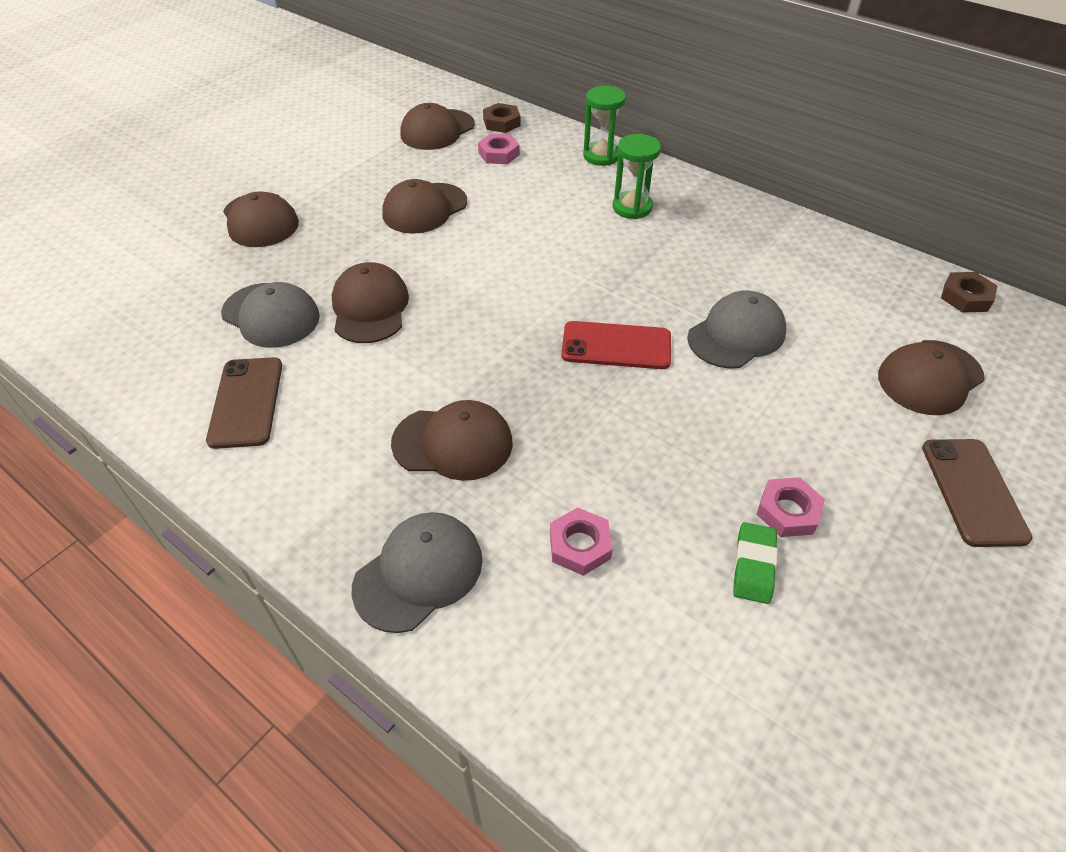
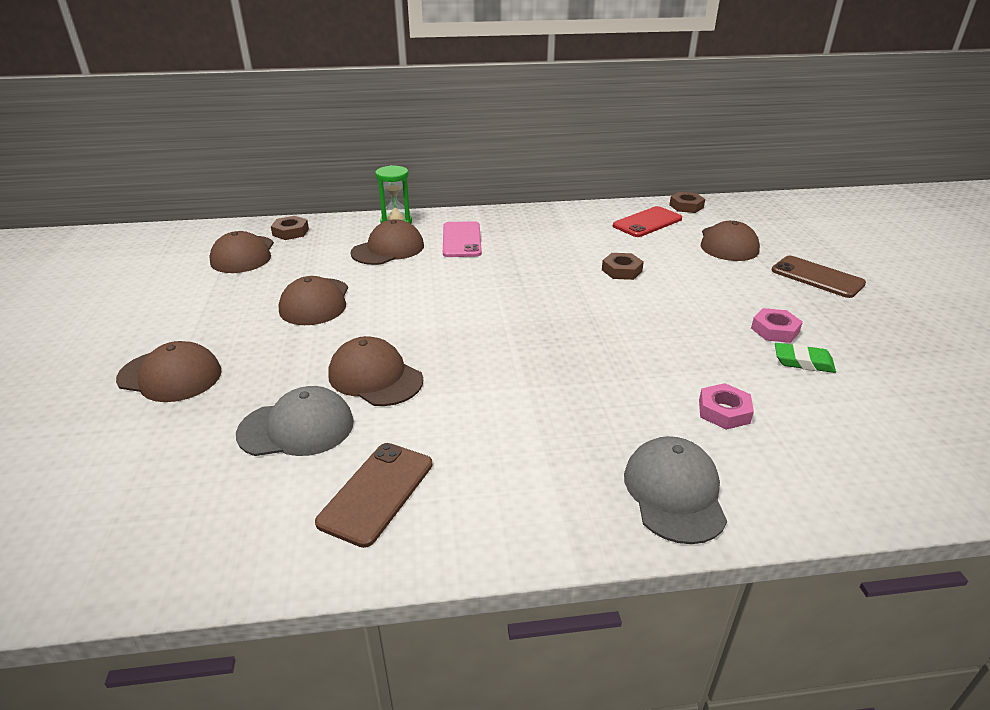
camera: 45 degrees left, 15 degrees down
(246, 402) = (376, 492): brown phone -> brown phone turned 75 degrees clockwise
(453, 443) = (569, 413): brown cap -> brown cap (388, 249)
(499, 154) = (319, 249): pink nut -> none
(616, 346) = (572, 309): red phone -> red phone (647, 222)
(632, 207) = (462, 240): green hourglass -> pink phone
(736, 334) = (621, 270): grey cap -> brown nut
(753, 565) = (803, 362): green eraser -> green eraser turned 45 degrees counterclockwise

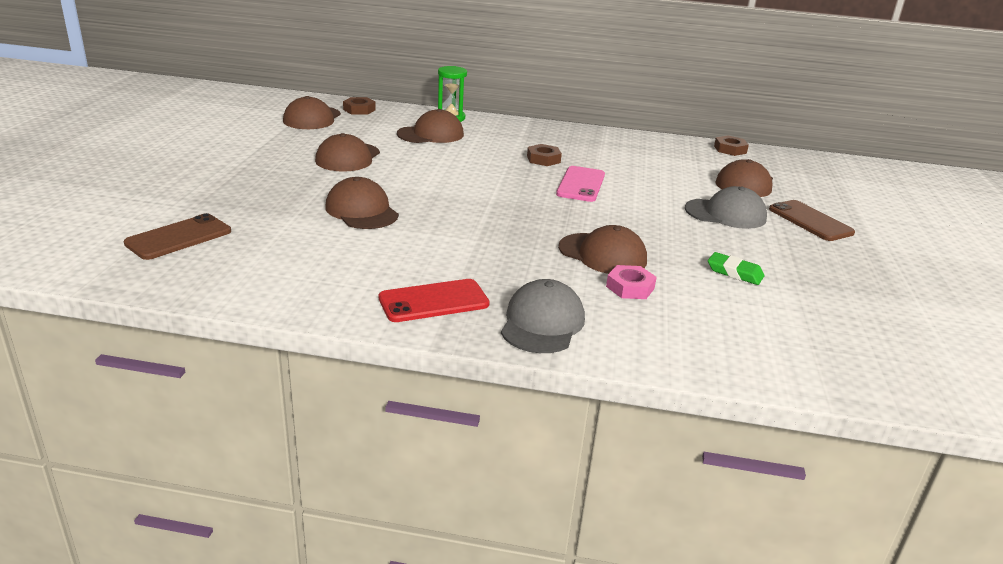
camera: 15 degrees right, 5 degrees down
(170, 376) = (213, 181): brown cap -> brown cap (602, 254)
(297, 428) = (284, 227): grey cap -> grey cap (725, 214)
(376, 492) = (316, 273): brown phone -> brown phone (179, 237)
(462, 240) = (498, 138): pink phone -> pink phone (581, 184)
(621, 270) = (624, 183): brown nut -> brown nut (543, 159)
(647, 222) = (680, 155): red phone -> red phone (434, 301)
(775, 330) = (729, 248): pink nut -> none

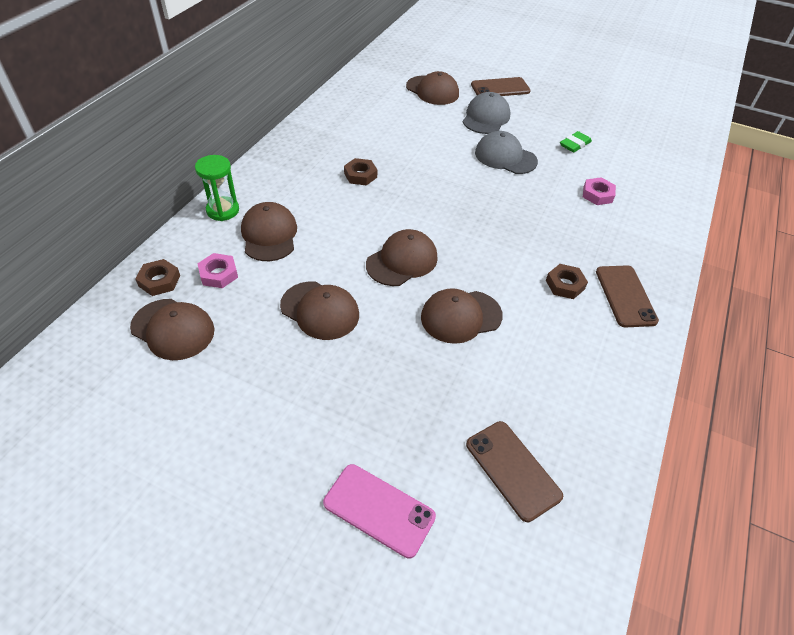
camera: 75 degrees left, 20 degrees up
(375, 124) = (218, 274): none -> pink nut
(434, 301) = (625, 296): red phone -> brown phone
(542, 323) = (649, 247): grey cap -> grey cap (505, 157)
(581, 184) = (422, 169): pink phone -> pink phone (379, 509)
(602, 254) = (549, 193): brown cap -> brown cap (402, 261)
(730, 149) = (364, 74): brown nut -> brown nut (565, 285)

